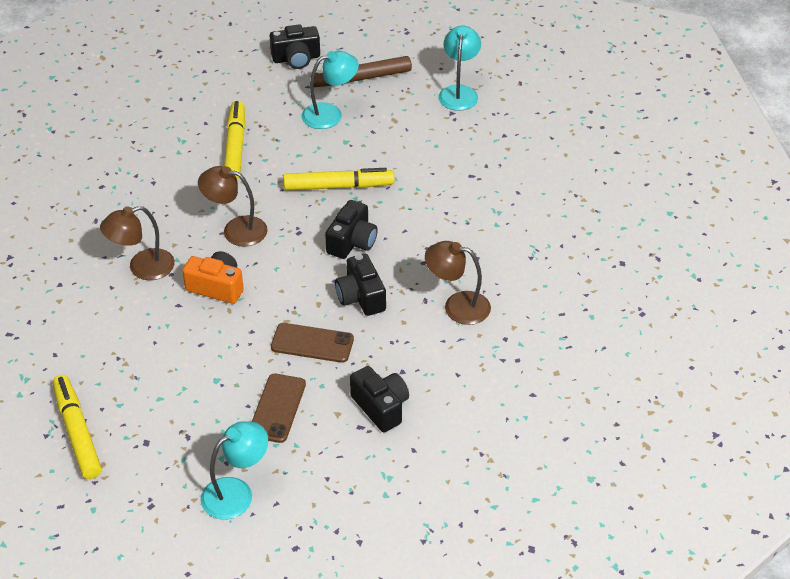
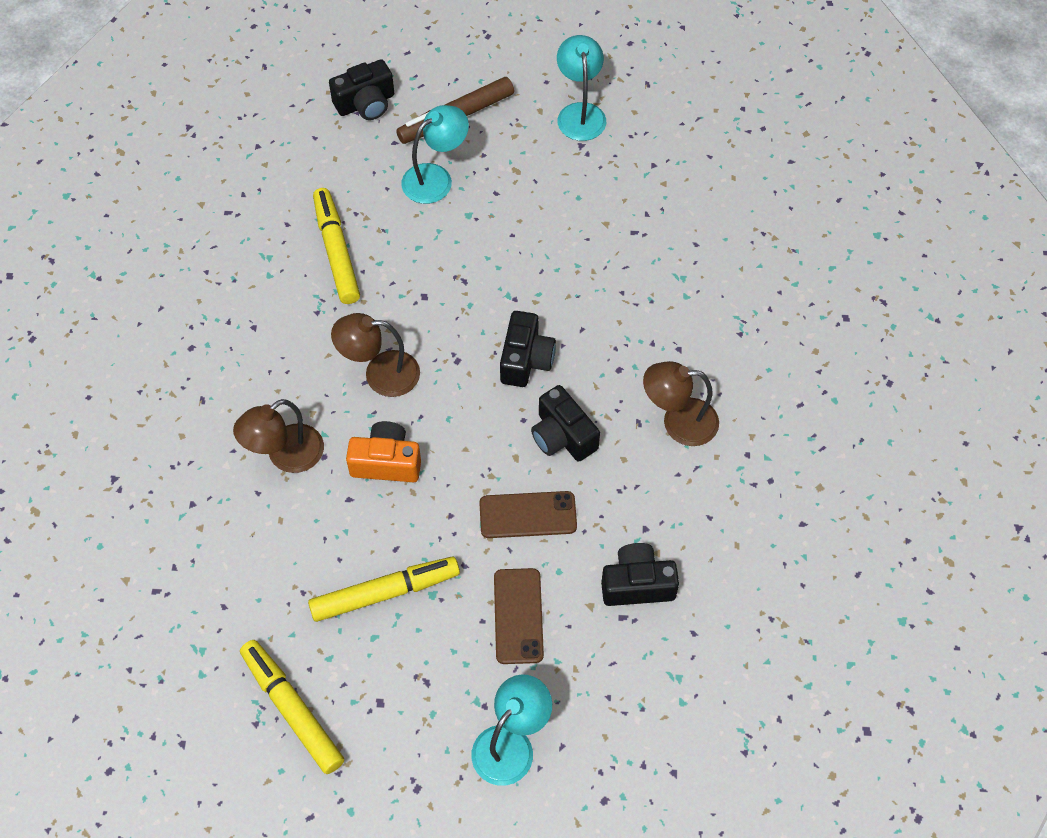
camera: 15 degrees left, 15 degrees up
(338, 186) = (481, 283): yellow marker -> yellow marker (384, 593)
(381, 407) = (637, 584): black camera -> black camera turned 45 degrees counterclockwise

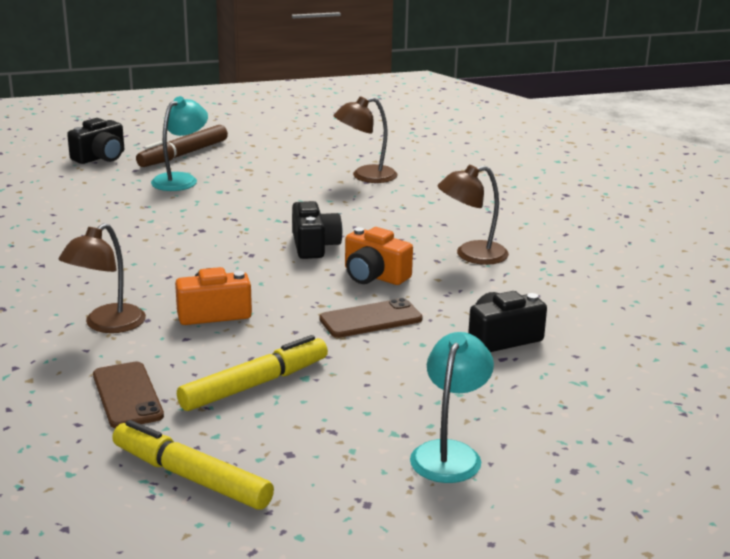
camera: 20 degrees left, 35 degrees down
(336, 252) = (107, 220): yellow marker -> none
(380, 374) = (181, 270): brown lamp -> brown lamp (365, 176)
(518, 616) = (401, 375): brown phone -> brown phone (127, 395)
(562, 436) = (374, 276): black camera -> orange camera
(580, 113) = (286, 142): turquoise lamp -> none

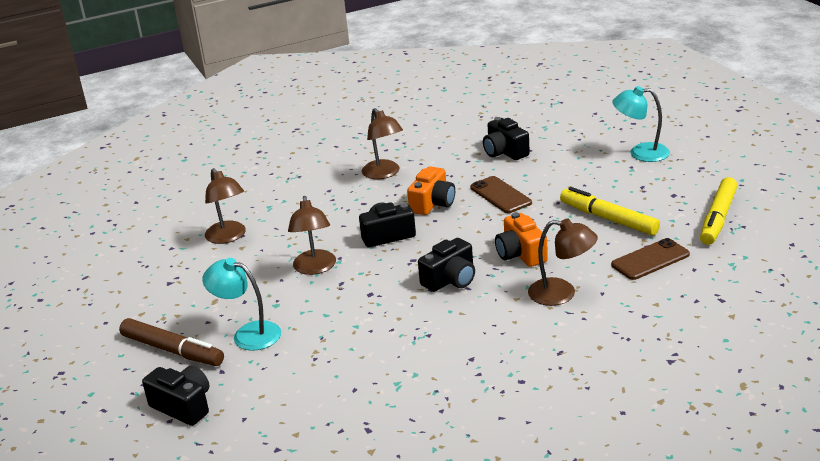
camera: 95 degrees left, 5 degrees up
(192, 269) = (450, 280): none -> black camera
(272, 209) = (315, 268): none -> brown lamp

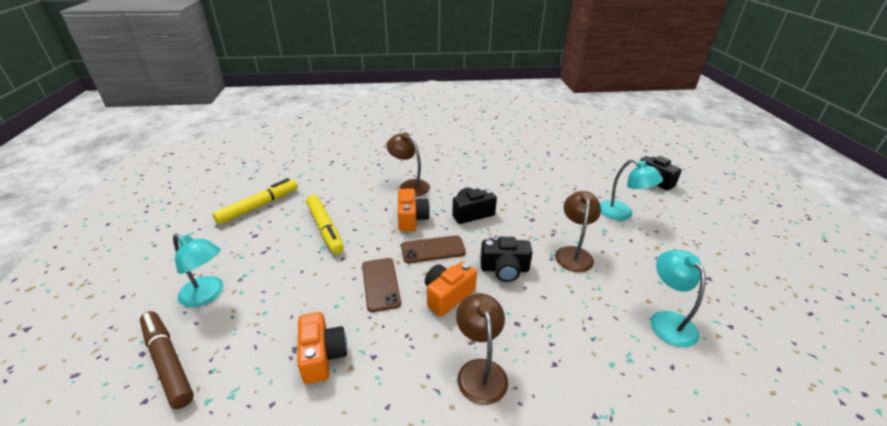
camera: 165 degrees left, 5 degrees up
(172, 350) = (676, 216): brown marker -> brown marker (168, 362)
(228, 237) = (667, 320): brown lamp -> turquoise lamp
(505, 152) = (322, 356): black camera -> orange camera
(650, 260) = (337, 191): brown phone -> brown phone (433, 249)

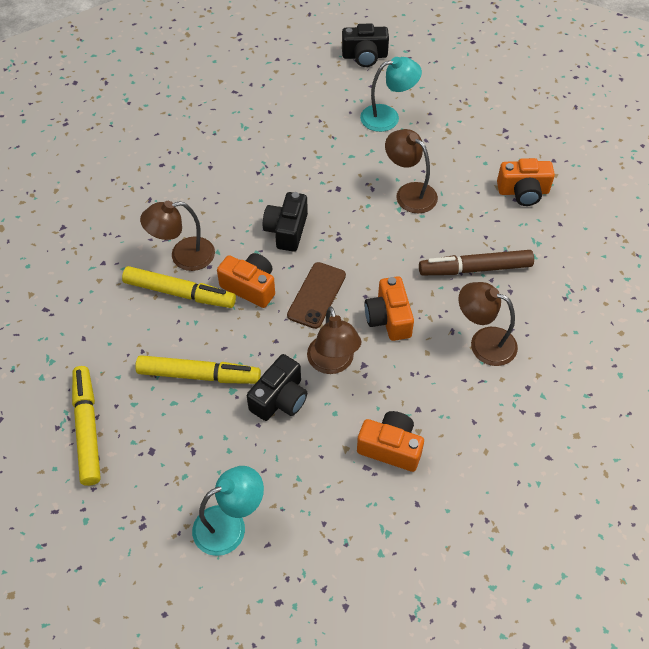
camera: 55 degrees left, 20 degrees up
(168, 362) = (309, 579): brown marker -> brown marker (476, 269)
(381, 195) = (179, 293): none -> yellow marker
(381, 284) = (333, 363): brown phone -> brown lamp
(504, 269) = (389, 256): black camera -> black camera (280, 399)
(667, 320) = (523, 192): turquoise lamp -> orange camera

